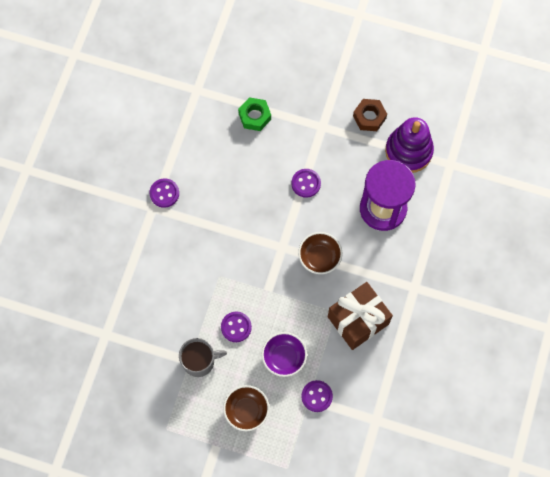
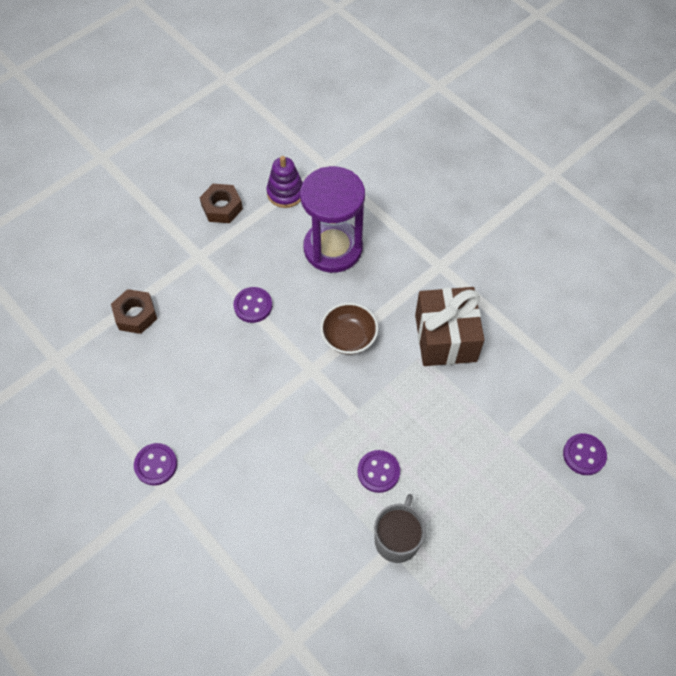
camera: 60 degrees left, 10 degrees down
(246, 410) = (490, 516): brown bowl -> none
(255, 116) = (135, 315): green nut -> brown nut
(284, 357) = (446, 438): purple bowl -> none
(317, 396) = (512, 427): purple button -> purple button (584, 455)
(408, 151) = (285, 193): purple stacking toy -> purple stacking toy, size x0.65

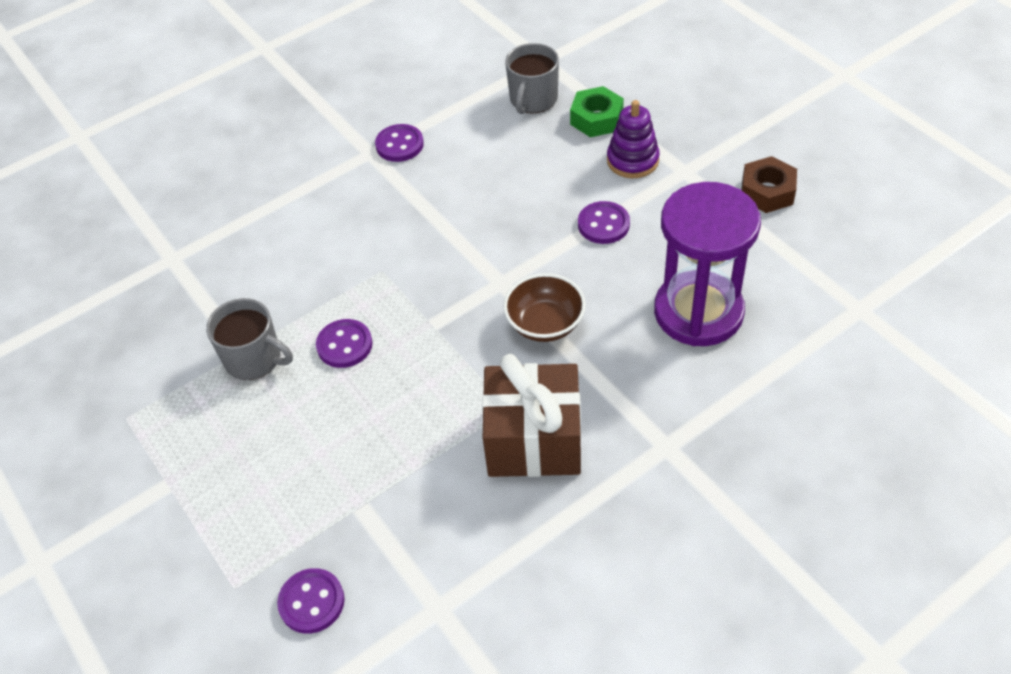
camera: 100 degrees right, 10 degrees down
(107, 363) = (533, 99): none -> grey mug
(135, 315) = (596, 119): brown nut -> green nut
(285, 193) = (799, 260): purple stacking toy -> purple stacking toy (632, 160)

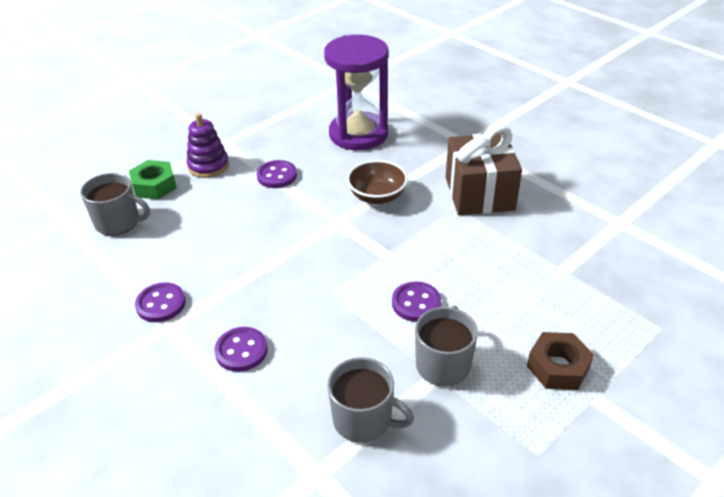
camera: 100 degrees left, 10 degrees down
(212, 291) = (364, 419): none -> grey mug
(311, 602) = (649, 282): purple button -> purple button (241, 351)
(767, 191) = (249, 110): brown nut -> brown nut (558, 367)

